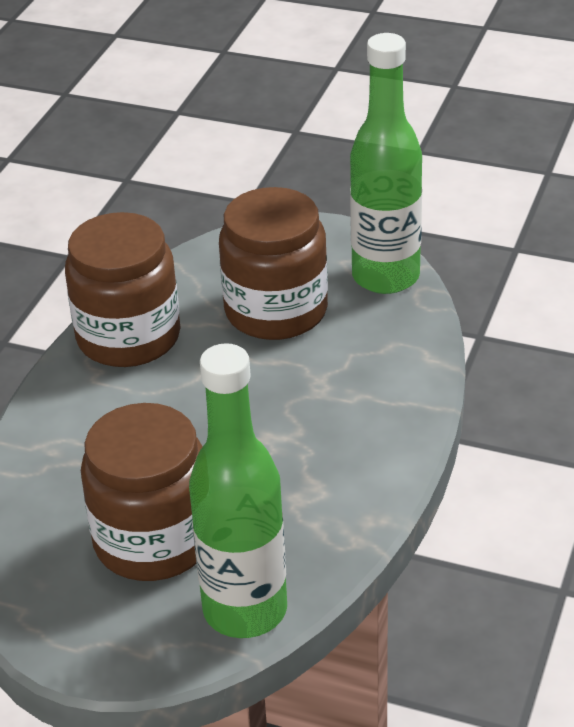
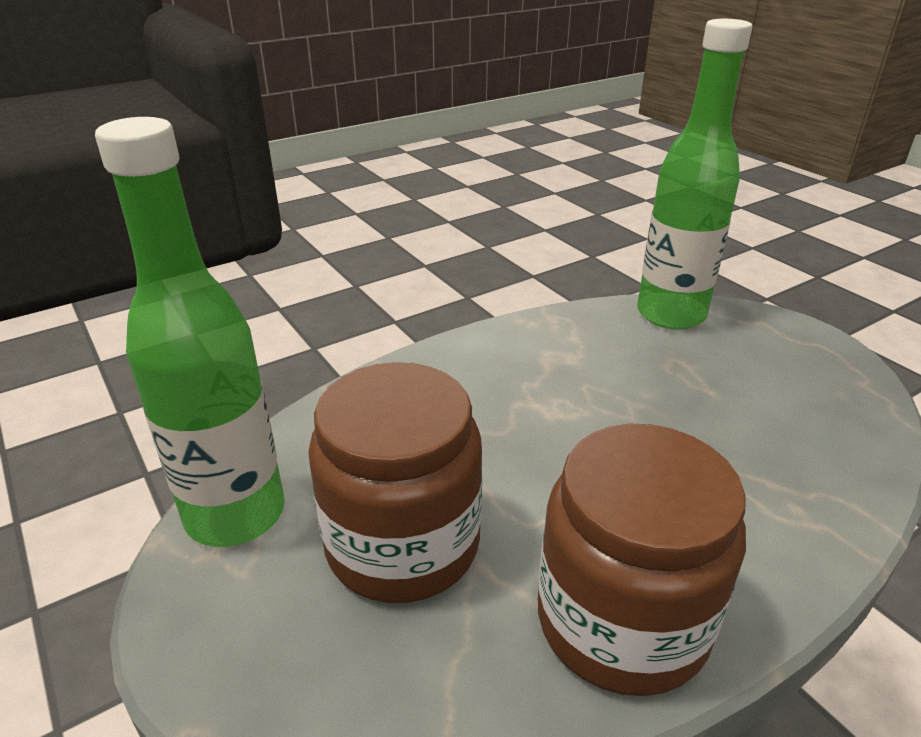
camera: 145 degrees left, 5 degrees down
(153, 540) = (719, 380): brown jar -> none

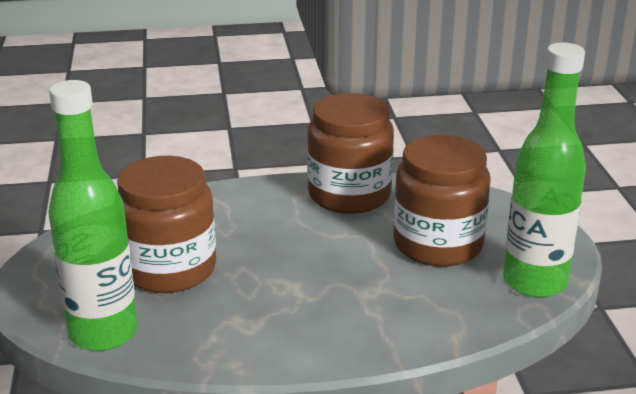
camera: 155 degrees left, 5 degrees down
(705, 389) = (169, 269): none -> brown jar

